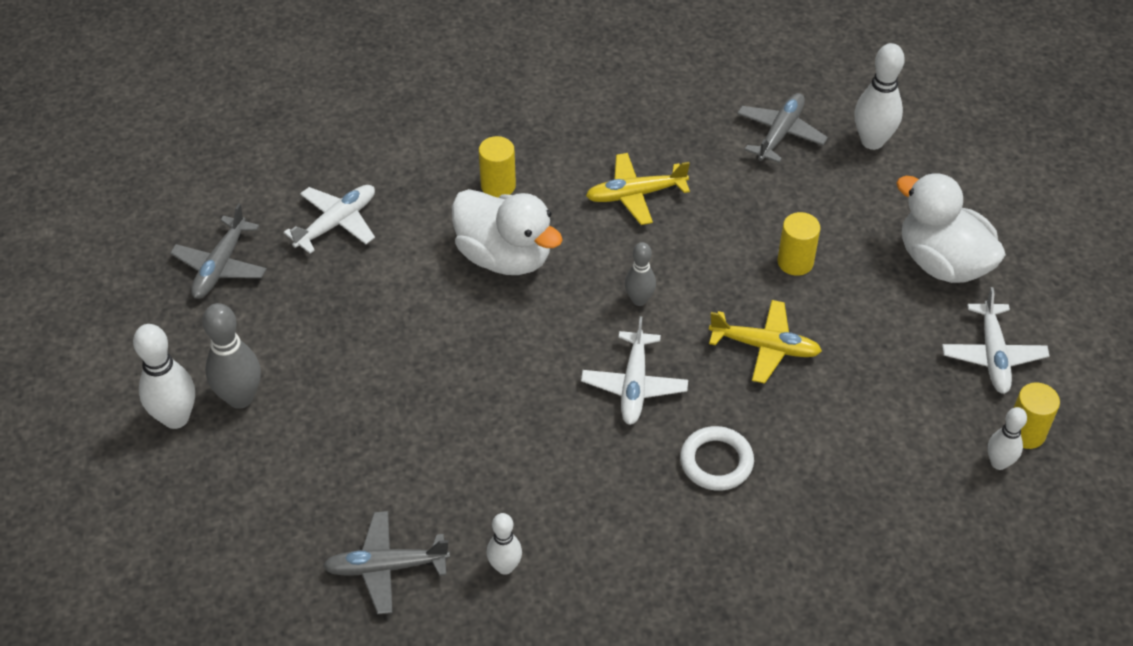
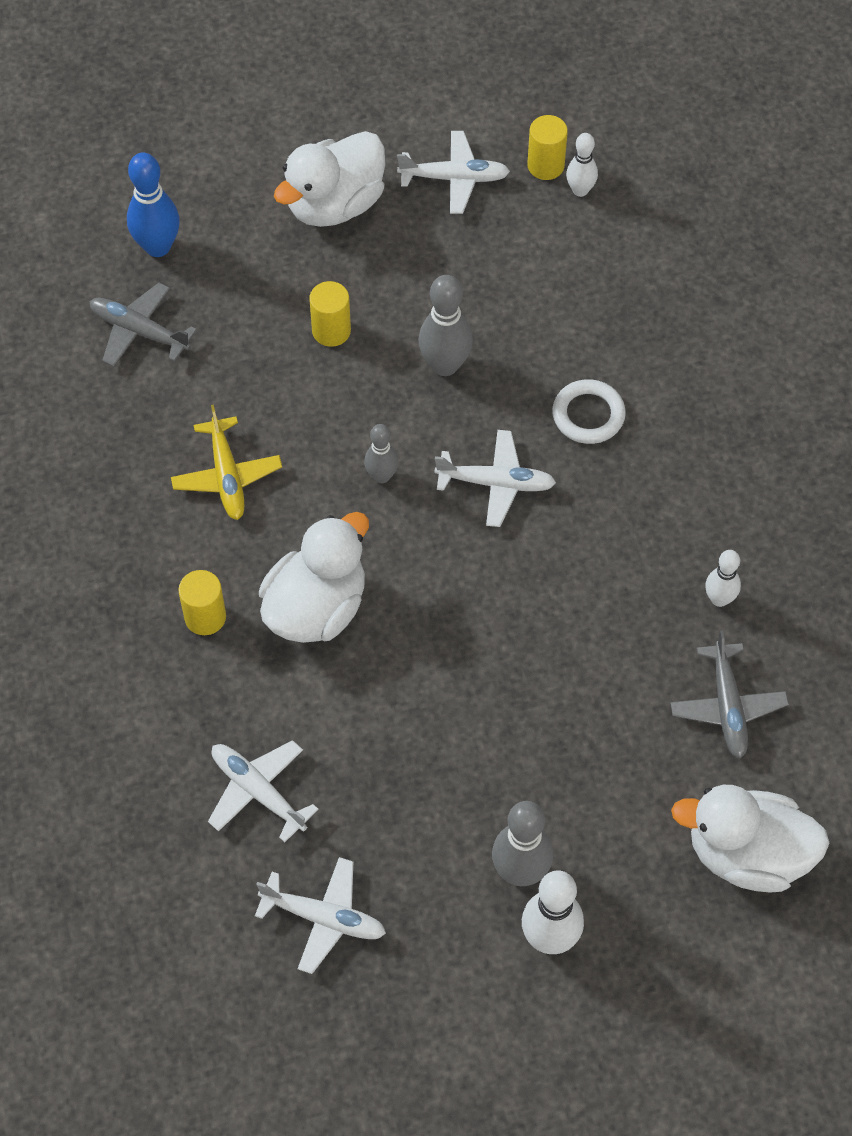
camera: 90 degrees left, 10 degrees up
(221, 266) = (324, 918): grey plane -> white plane
(230, 575) = (747, 854): none -> white duck
(765, 347) = (445, 365): yellow plane -> grey bowling pin
(872, 141) = (157, 247): white bowling pin -> blue bowling pin

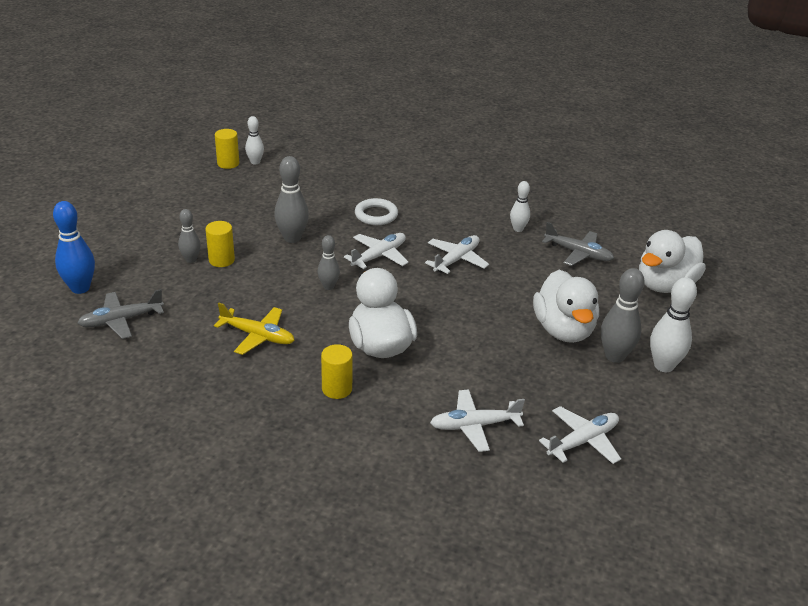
camera: 55 degrees left, 25 degrees down
(304, 301) = (191, 259): none -> grey bowling pin
(335, 204) = (151, 224): white duck -> white duck (563, 330)
(454, 178) = (194, 187): white plane -> white plane (456, 260)

